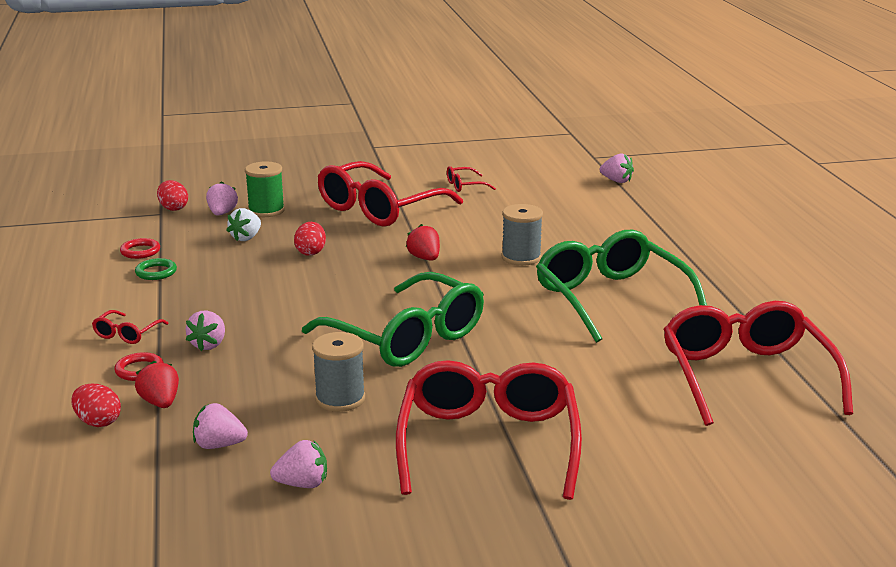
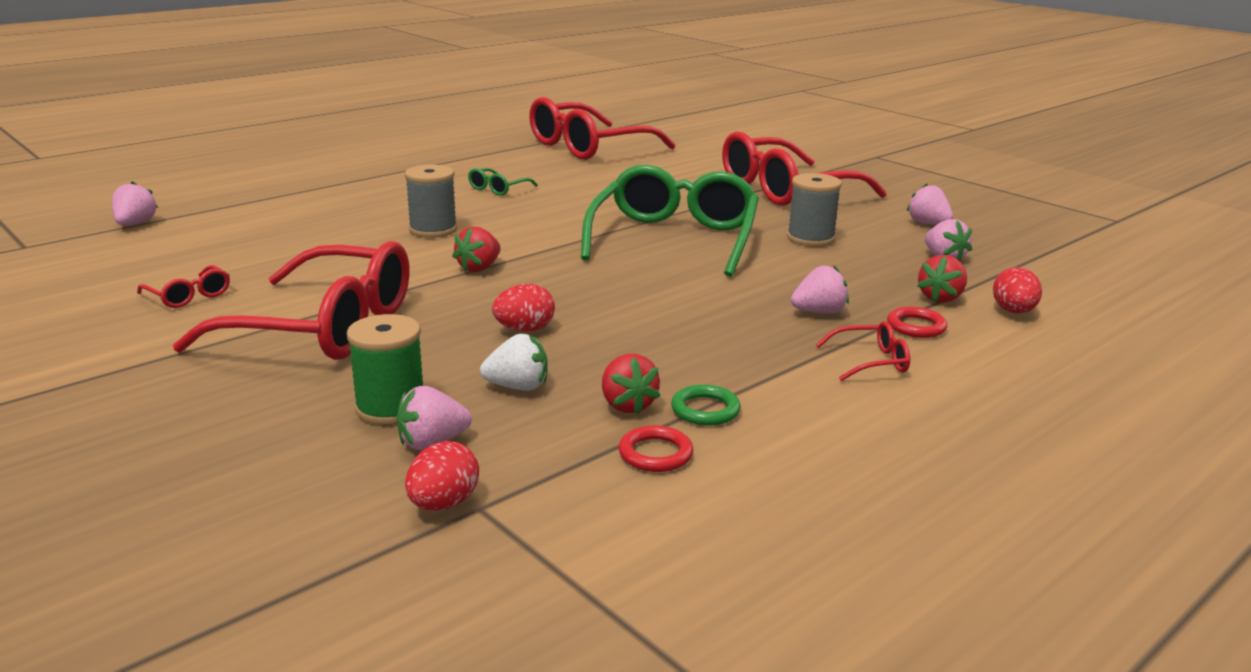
camera: 120 degrees left, 0 degrees up
(190, 256) = (627, 405): none -> red strawberry
(611, 298) = (498, 189): green glasses -> green glasses, size x0.40

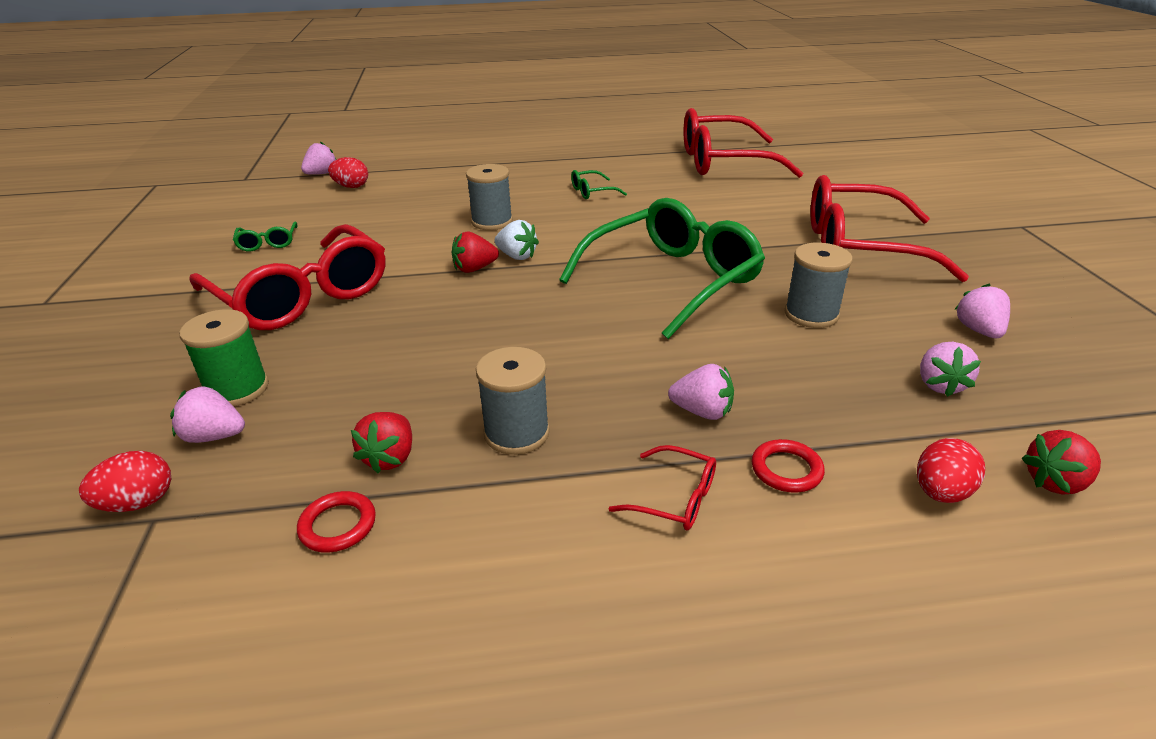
camera: 35 degrees right, 10 degrees up
(189, 296) = (268, 243): red glasses -> green glasses
(518, 387) = (341, 402): white strawberry -> white strawberry (517, 256)
(524, 329) = (424, 343): red egg -> red egg (351, 187)
(705, 361) = (516, 433): none -> grey spool
(705, 410) = (442, 492): green ring -> none
(940, 298) = (867, 439): red strawberry -> red strawberry (1055, 482)

